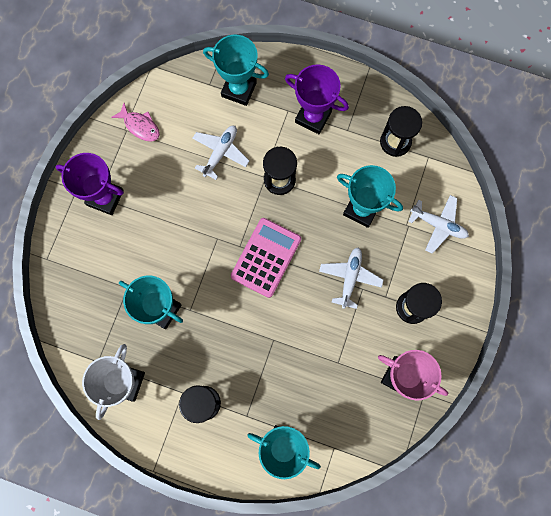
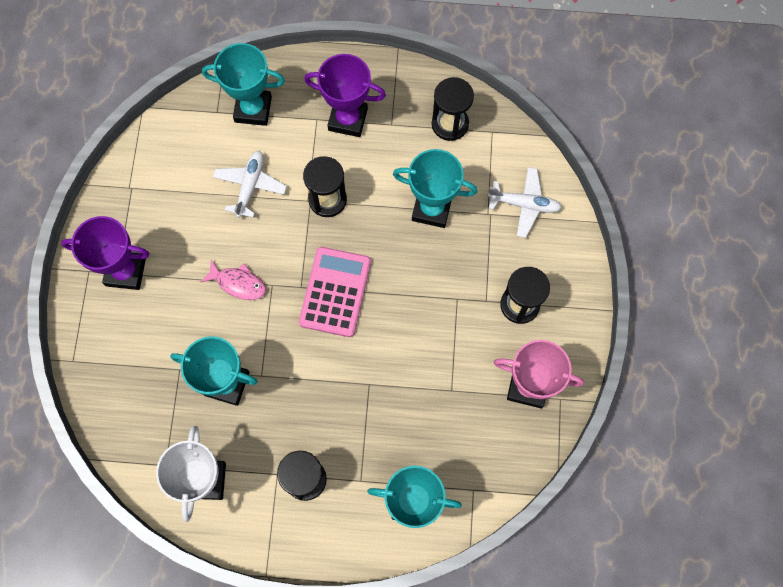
camera: 15 degrees left, 5 degrees down
(140, 126) = (147, 179): pink fish -> pink fish (238, 283)
(350, 278) = (439, 290): white plane -> none

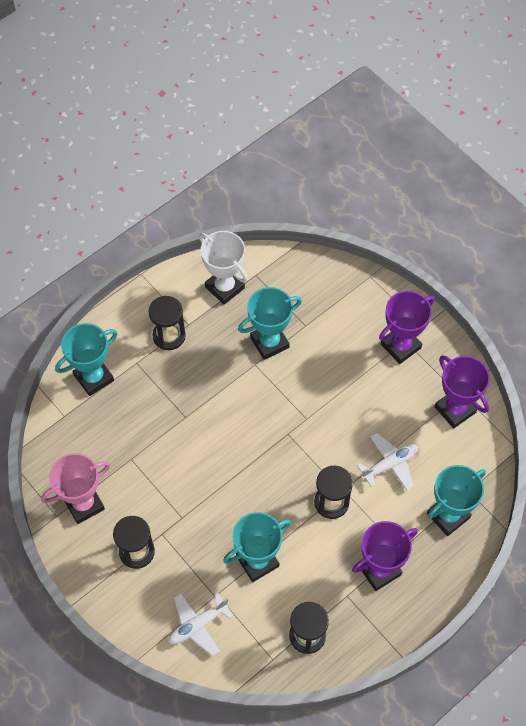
camera: 135 degrees right, 10 degrees down
(150, 179) = (455, 409): none -> purple trophy
(238, 283) = (327, 401): pink fish -> none
(250, 186) = (389, 464): white plane -> white plane turned 90 degrees counterclockwise
(335, 292) = (263, 450): pink calculator -> none

